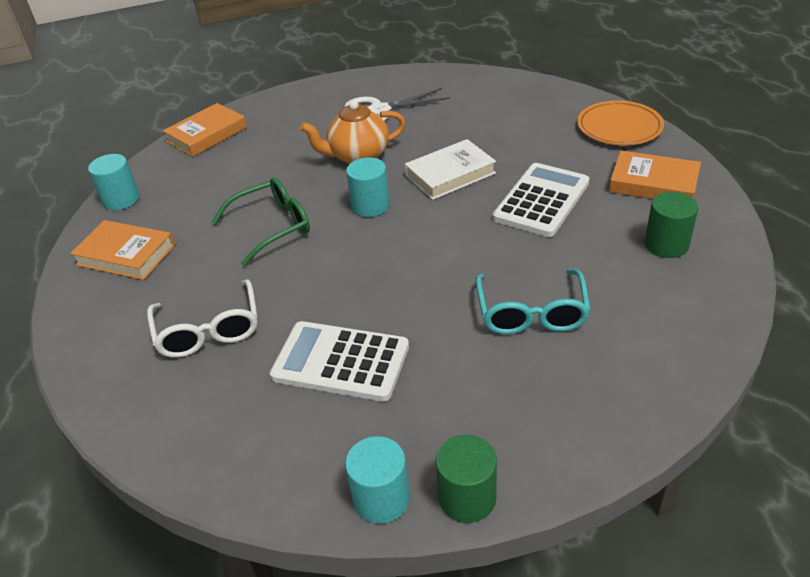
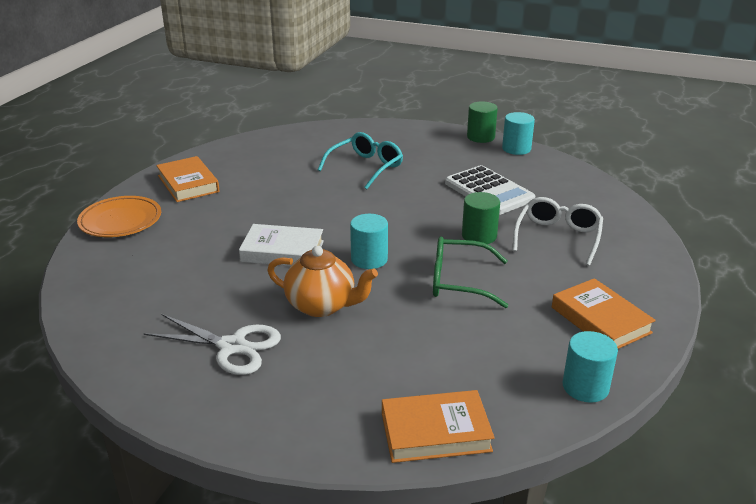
camera: 145 degrees left, 10 degrees down
(541, 200) = (262, 206): white calculator -> none
(666, 244) = (250, 160): green cylinder -> green cylinder (479, 236)

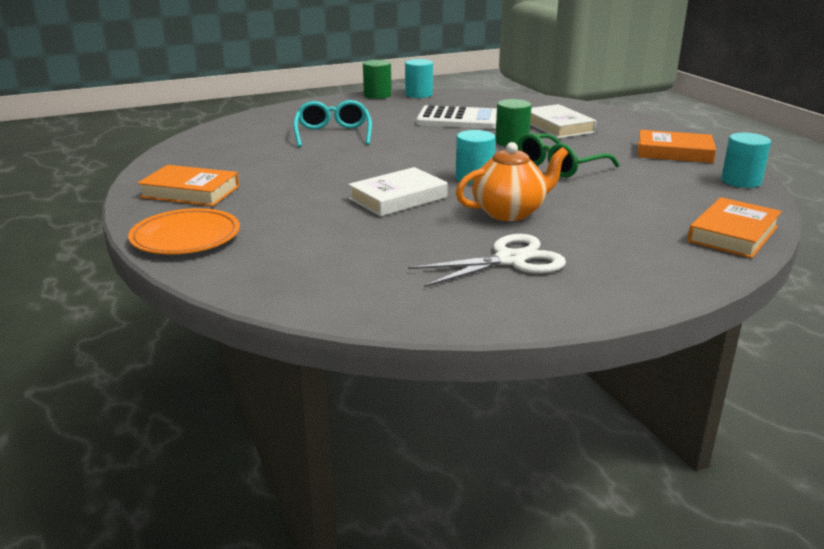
camera: 45 degrees left, 5 degrees down
(558, 237) = (558, 126): white glasses -> white book

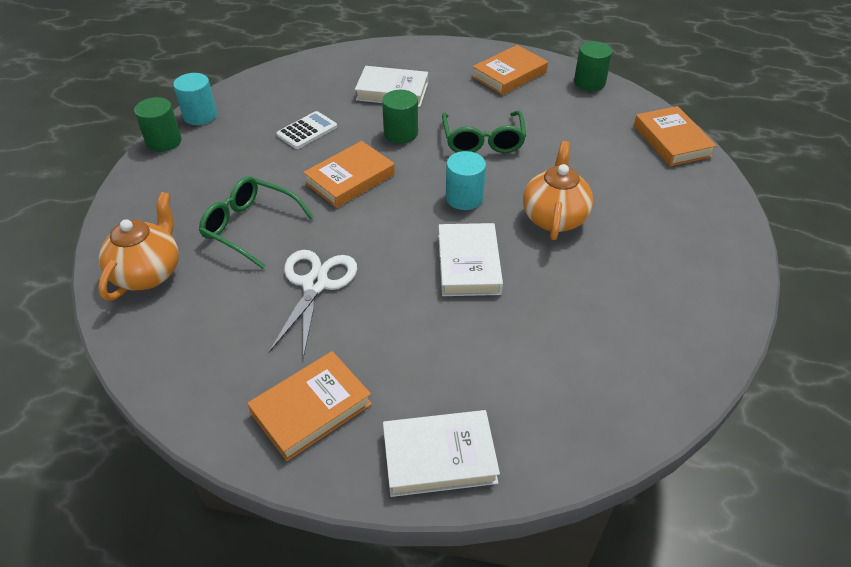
camera: 55 degrees left, 20 degrees up
(186, 237) = (439, 457): orange plate -> white book
(255, 126) = (148, 273): none -> orange teapot
(333, 134) = (250, 227): turquoise glasses -> green glasses
(429, 143) = (350, 179): none -> orange book
(458, 119) = (307, 131): white calculator -> white calculator, size x0.61
(510, 260) = (642, 265): white scissors -> white scissors (315, 284)
(741, 181) = (589, 83): turquoise cylinder -> green cylinder

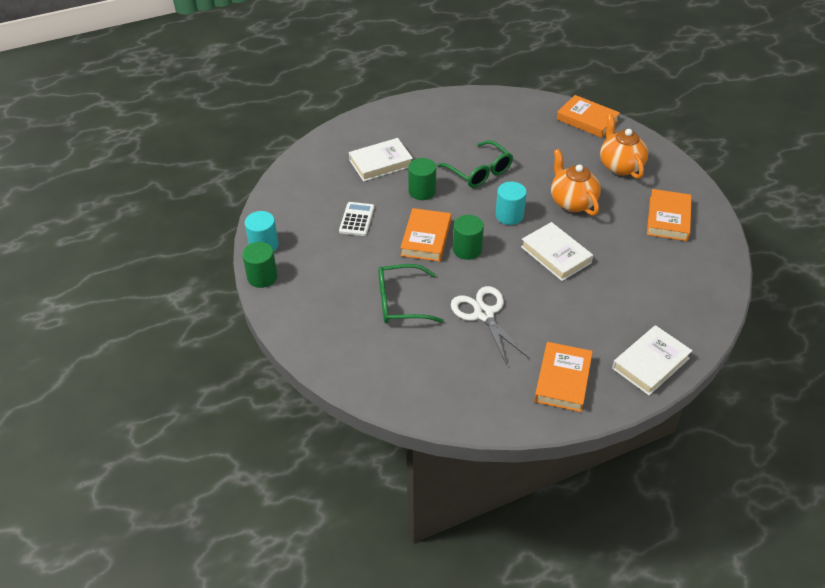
camera: 35 degrees left, 0 degrees up
(148, 273) = (372, 365): orange teapot -> orange teapot (620, 166)
(509, 75) = (445, 116): orange book -> orange book (668, 218)
(589, 83) = (501, 100): green cylinder -> green cylinder (467, 249)

